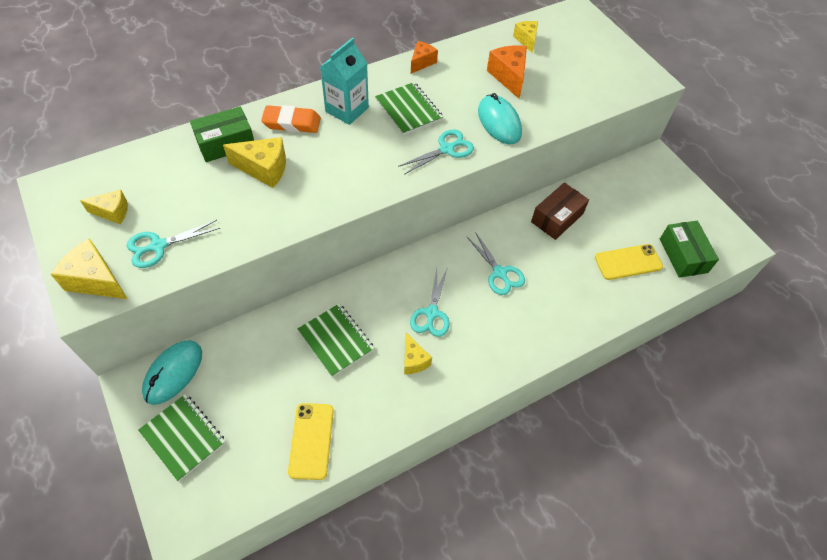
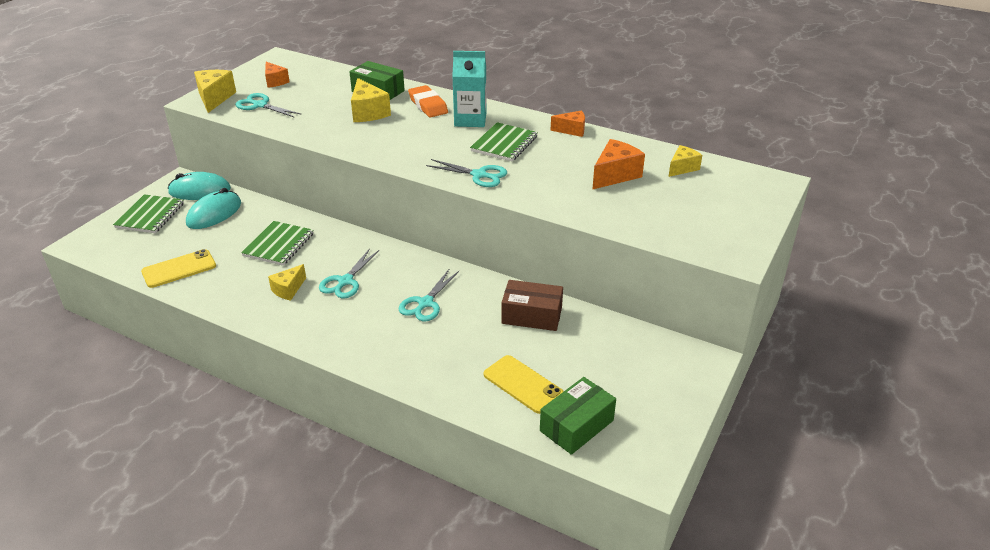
camera: 60 degrees right, 20 degrees down
(112, 212) = (275, 81): yellow cheese -> orange cheese
(432, 313) = (345, 281): turquoise scissors -> turquoise scissors turned 45 degrees counterclockwise
(499, 122) = (546, 189): turquoise mouse -> turquoise mouse (214, 214)

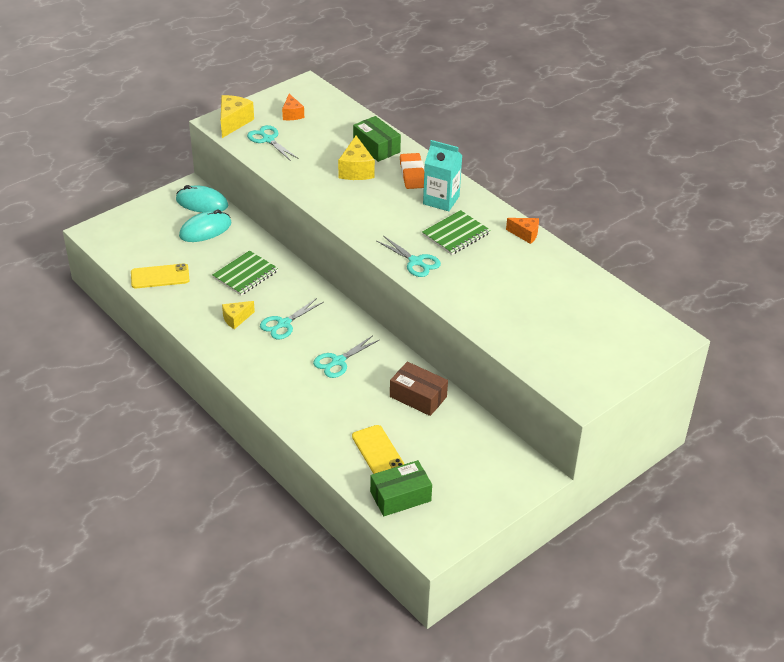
camera: 20 degrees right, 5 degrees up
(150, 216) = (154, 218): green notebook -> none
(615, 175) = (532, 292): orange cheese -> none
(682, 168) = (598, 300): yellow cheese -> none

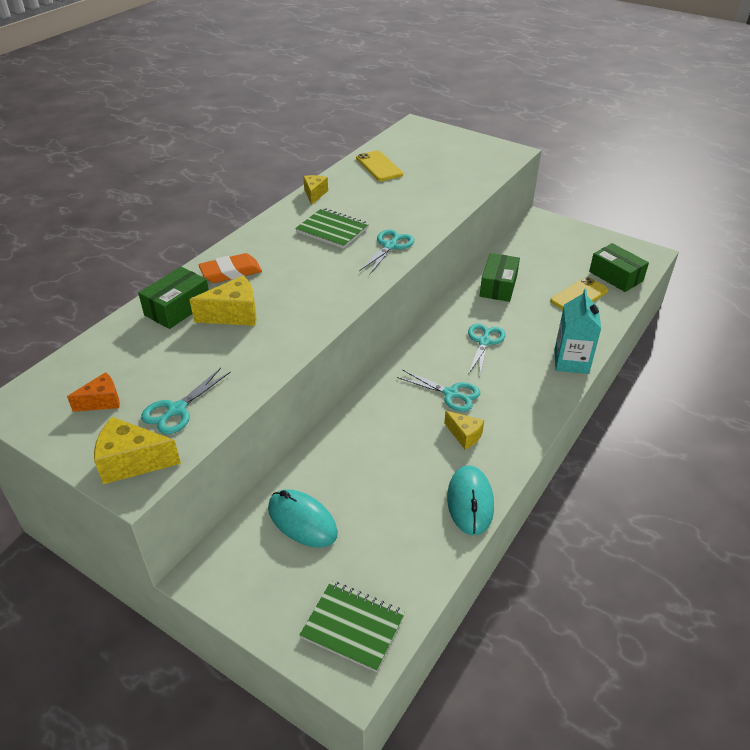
camera: 105 degrees left, 0 degrees up
(160, 276) = (423, 539): yellow phone -> yellow phone (379, 166)
(202, 203) = (238, 546): turquoise mouse -> turquoise mouse (470, 502)
(245, 275) = (381, 450): green notebook -> green notebook (353, 626)
(338, 361) = (484, 342): turquoise scissors -> turquoise scissors turned 105 degrees counterclockwise
(418, 397) = (498, 286): brown box -> green box
(441, 200) = (275, 247): turquoise carton -> turquoise carton (571, 361)
(525, 234) = (314, 194): orange cheese -> yellow cheese

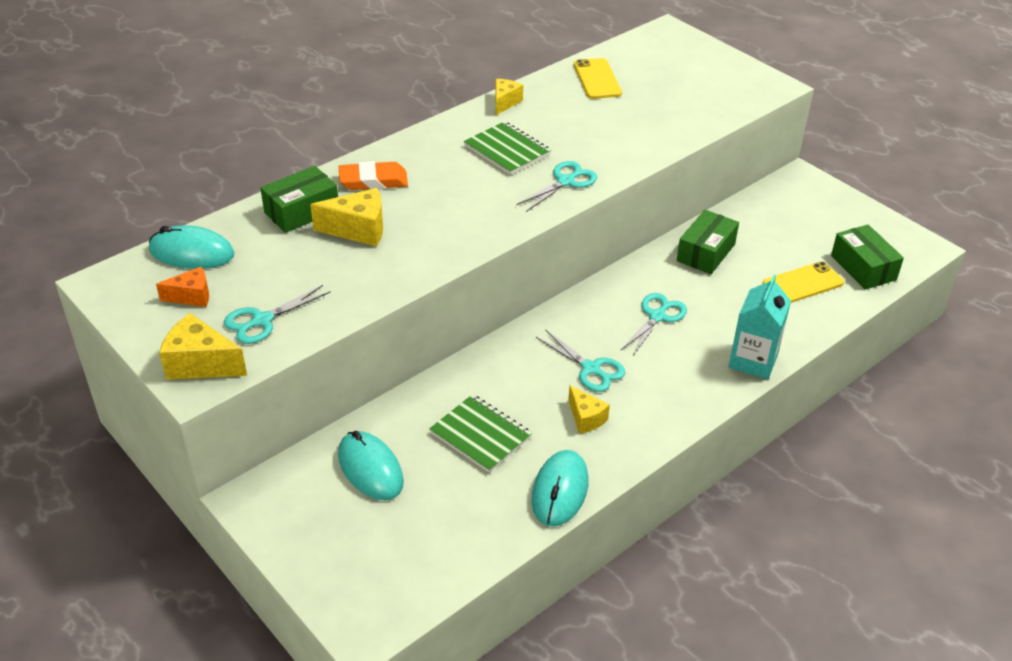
camera: 15 degrees right, 0 degrees up
(89, 362) = (192, 253): none -> turquoise mouse
(353, 626) = (382, 584): green notebook -> green notebook (480, 435)

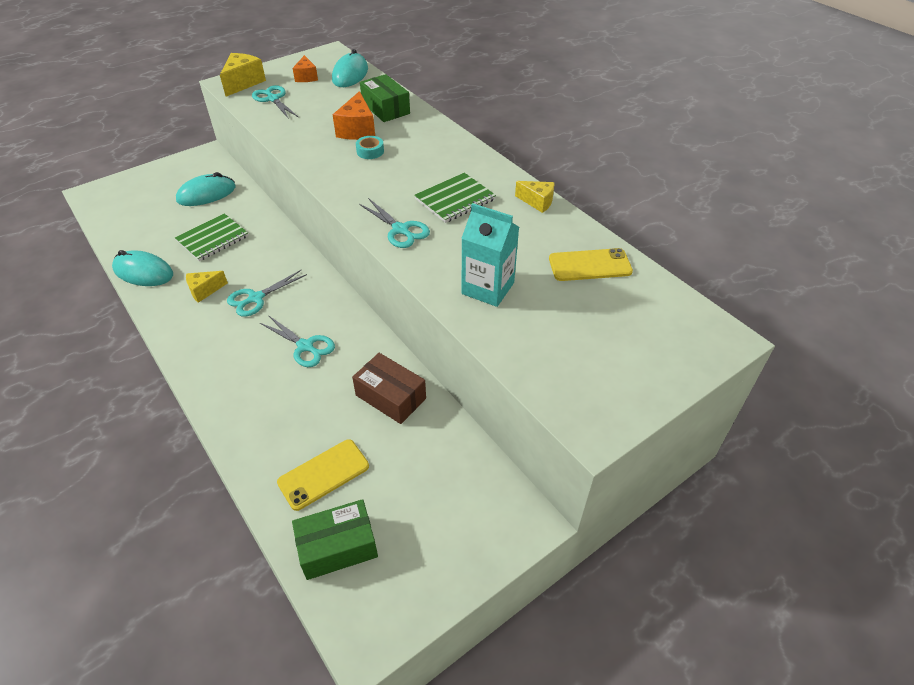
camera: 95 degrees right, 5 degrees up
(358, 230) = (357, 130): yellow cheese -> orange cheese
(373, 181) = (418, 135): orange eraser -> none
(412, 215) = (370, 151): none -> turquoise tape
(706, 252) = (390, 397): green box -> brown box
(753, 361) = (225, 406): turquoise carton -> turquoise carton (488, 288)
(802, 283) = (323, 474): yellow phone -> yellow phone turned 75 degrees clockwise

